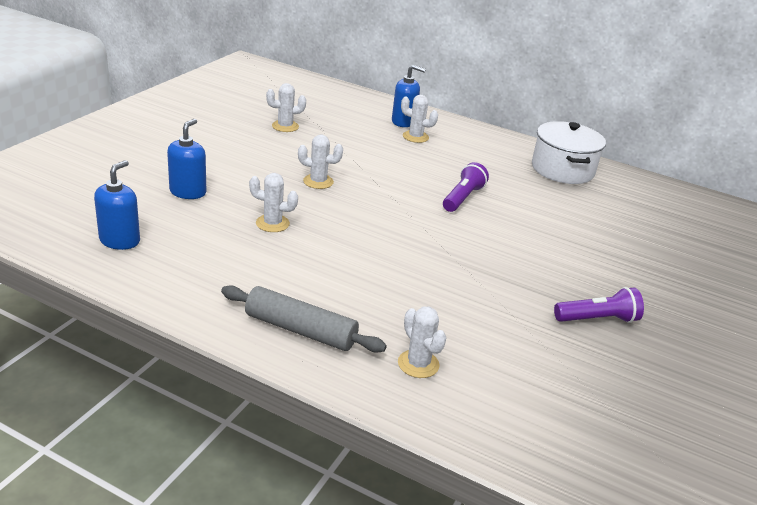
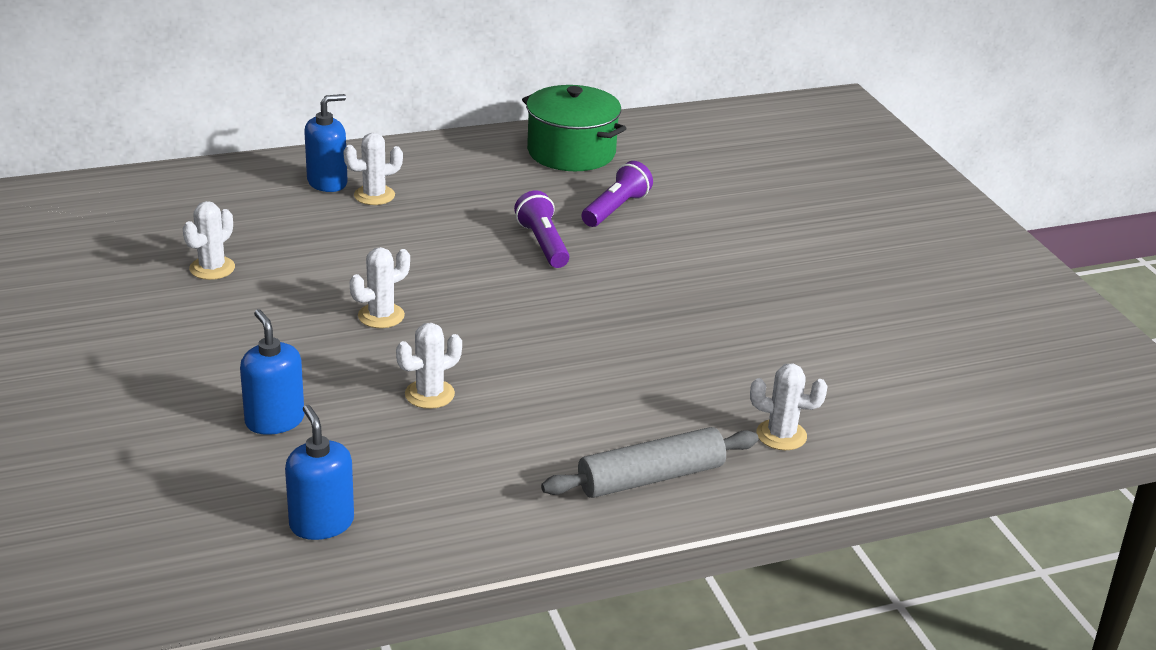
camera: 45 degrees left, 0 degrees up
(562, 169) = (571, 152): white pot -> green pot
(597, 319) = (829, 297): purple flashlight -> purple flashlight (615, 209)

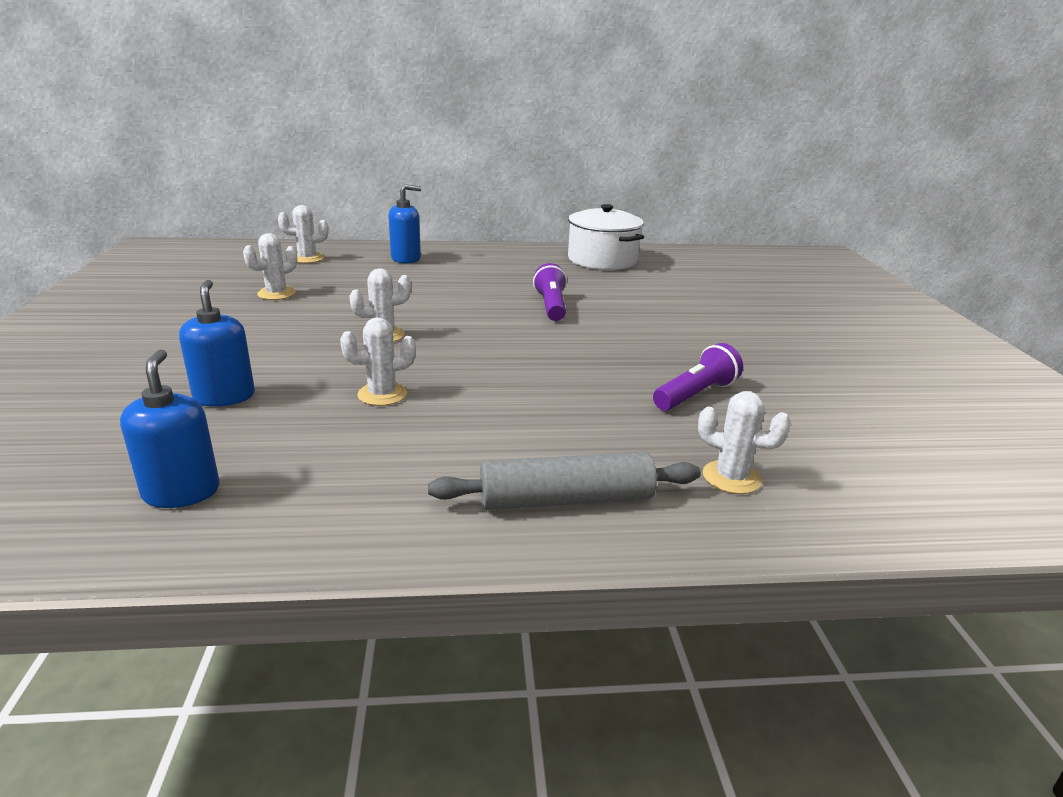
camera: 15 degrees right, 5 degrees down
(374, 195) = (435, 268): white cactus -> white cactus (307, 258)
(571, 152) = (602, 260): green pot -> white pot
(615, 209) = (623, 292): purple flashlight -> purple flashlight (695, 394)

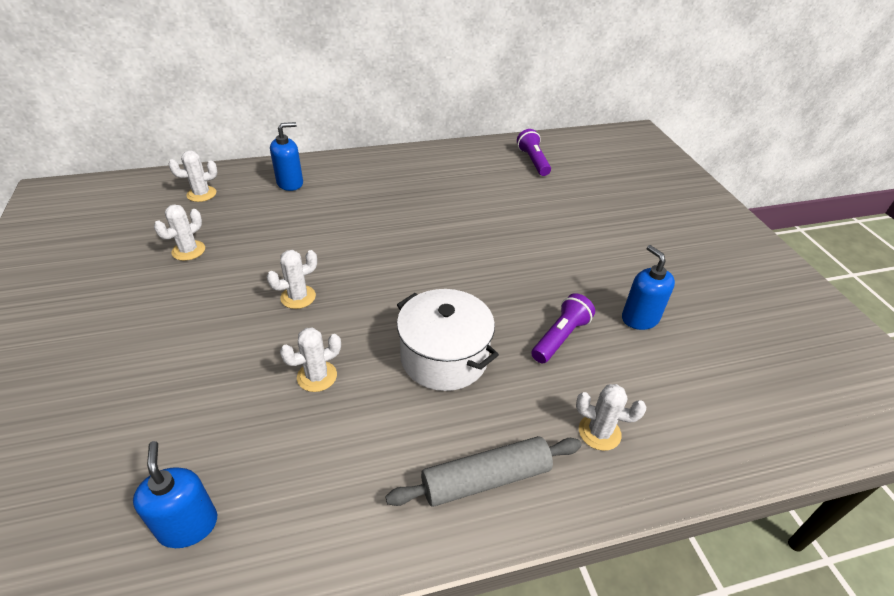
camera: 10 degrees left, 15 degrees up
(224, 396) = (186, 400): blue soap dispenser -> blue soap dispenser (640, 318)
(551, 306) = (428, 236): purple flashlight -> purple flashlight (533, 161)
(602, 260) = (458, 164): white pot -> white pot (444, 357)

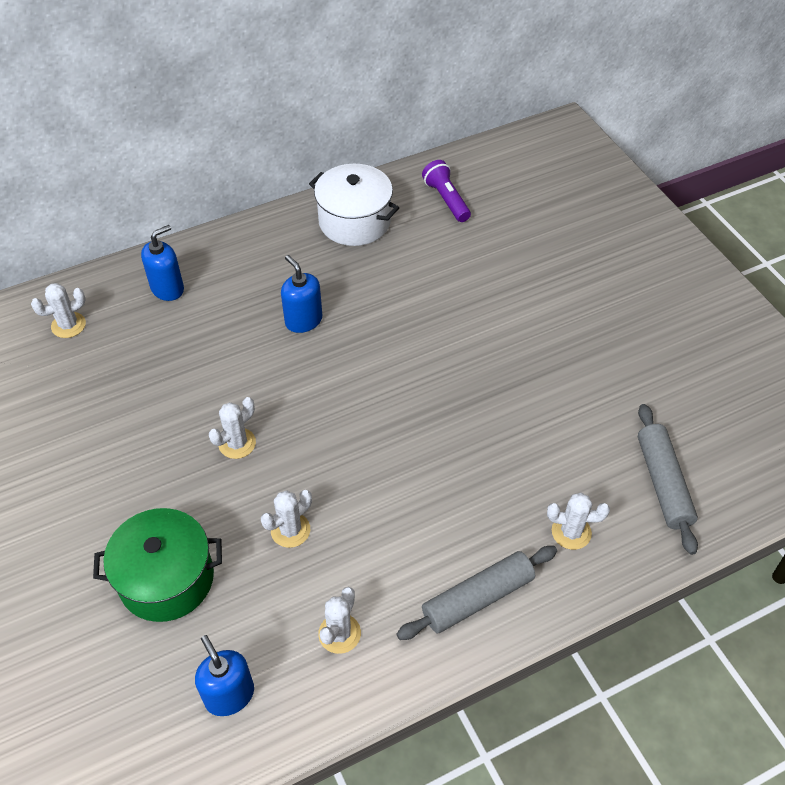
camera: 10 degrees left, 10 degrees up
(182, 397) = (166, 579): none -> green pot
(188, 251) = (91, 408): white cactus -> white cactus (339, 633)
(444, 357) = (409, 483): white pot -> white pot (354, 221)
(560, 337) = (518, 437): purple flashlight -> none
(640, 318) = (594, 399): blue soap dispenser -> blue soap dispenser (303, 320)
(703, 404) = (663, 483): none -> grey rolling pin

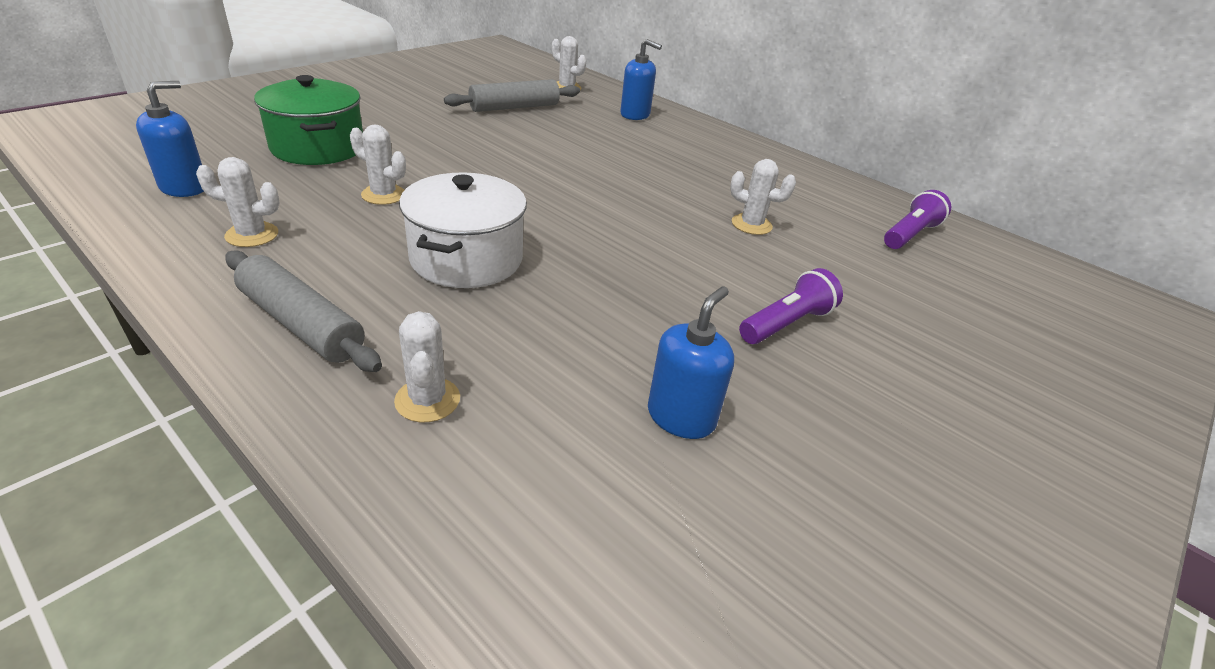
camera: 65 degrees right, 15 degrees down
(237, 443) = (480, 159): white cactus -> white cactus (751, 225)
(303, 320) = (651, 173): blue soap dispenser -> blue soap dispenser (681, 417)
(354, 221) = (808, 185): white pot -> white pot (466, 258)
(535, 322) = (786, 323): none -> purple flashlight
(663, 483) = (563, 507): grey rolling pin -> grey rolling pin (514, 107)

